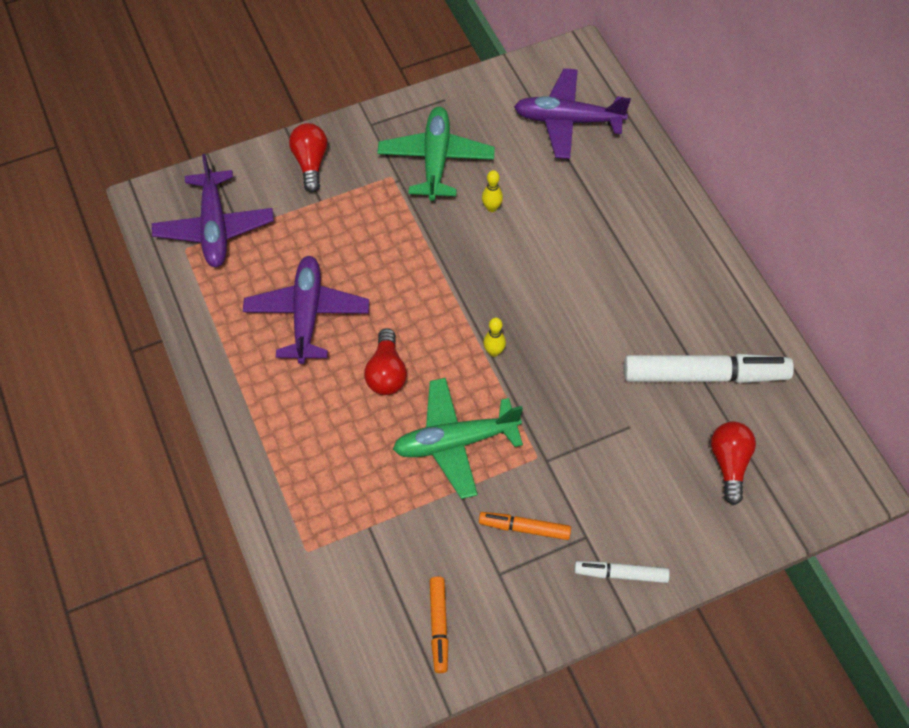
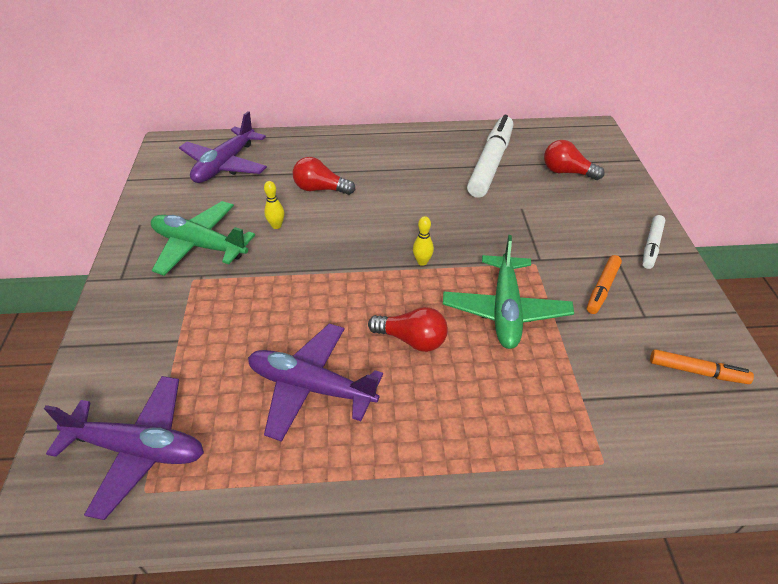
camera: 70 degrees left, 15 degrees down
(310, 163) = (125, 336): red light bulb -> red light bulb (320, 189)

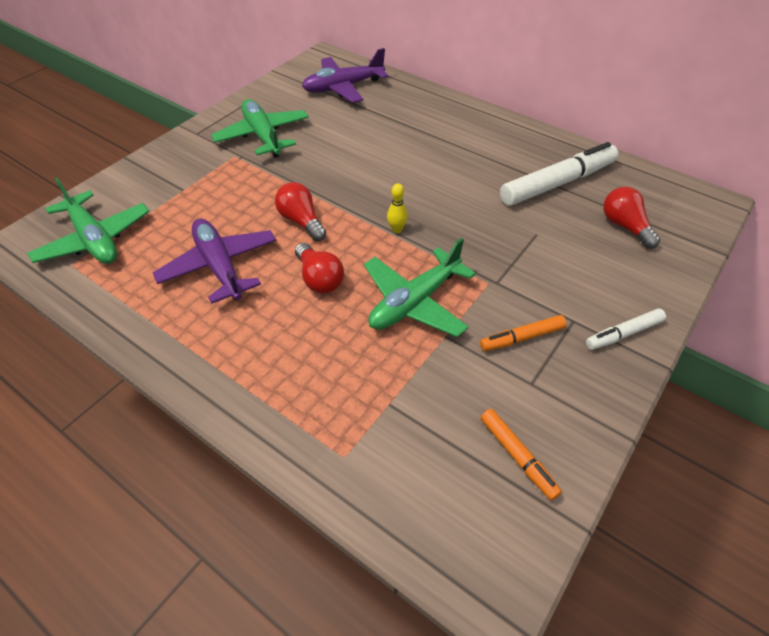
camera: 40 degrees right, 5 degrees up
(138, 449) = (94, 239): purple plane -> green plane
(276, 226) = (326, 148): yellow bowling pin -> none
(320, 189) = (388, 136): red light bulb -> red light bulb (301, 221)

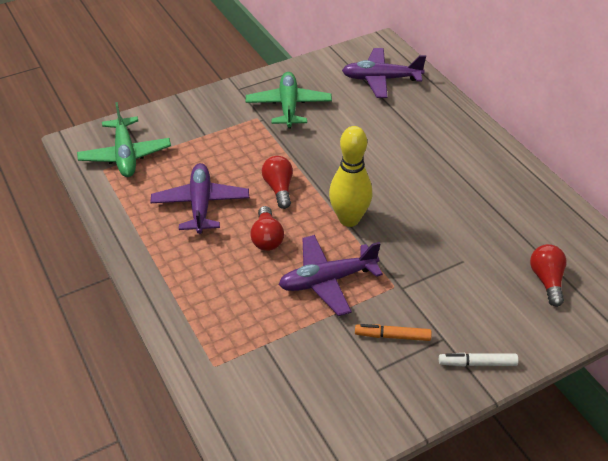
camera: 25 degrees right, 5 degrees down
(396, 229) = (349, 219): yellow bowling pin -> yellow bowling pin, size x2.41
(415, 302) = (327, 280): green plane -> purple plane
(517, 456) = (332, 413): orange marker -> none
(557, 183) = (514, 224): white marker -> none

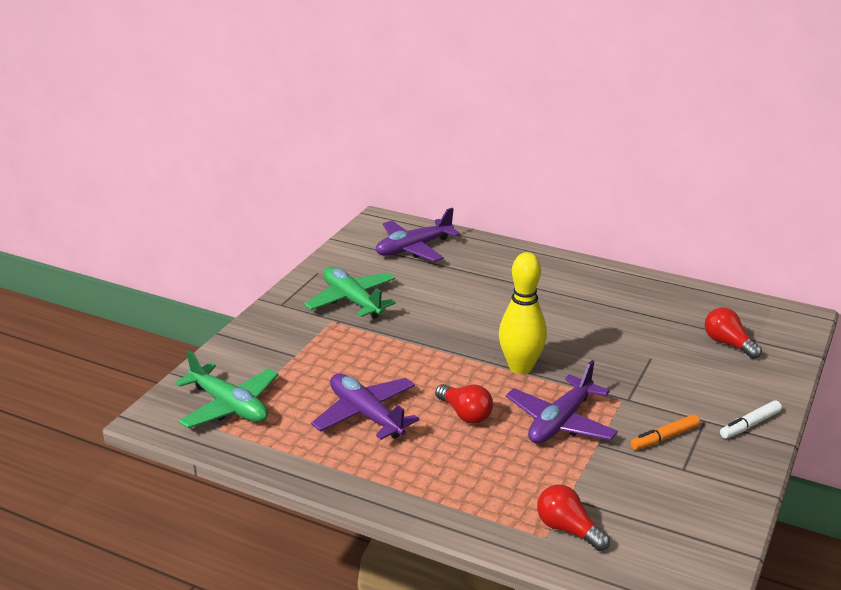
camera: 35 degrees left, 15 degrees down
(279, 188) = (426, 370): red light bulb -> red light bulb (568, 529)

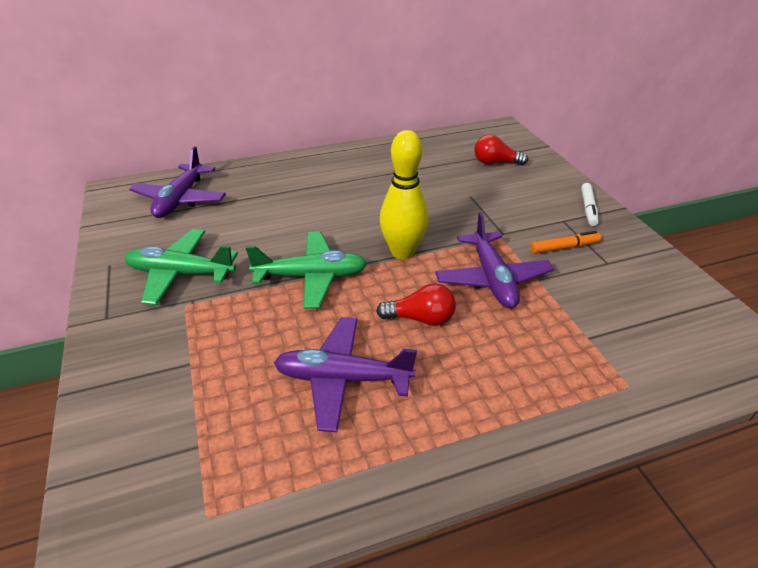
camera: 45 degrees left, 10 degrees up
(229, 406) = (184, 476): green plane -> green plane (311, 276)
(568, 529) = (630, 366): red light bulb -> none
(664, 438) = (564, 247): orange marker -> orange marker turned 120 degrees counterclockwise

